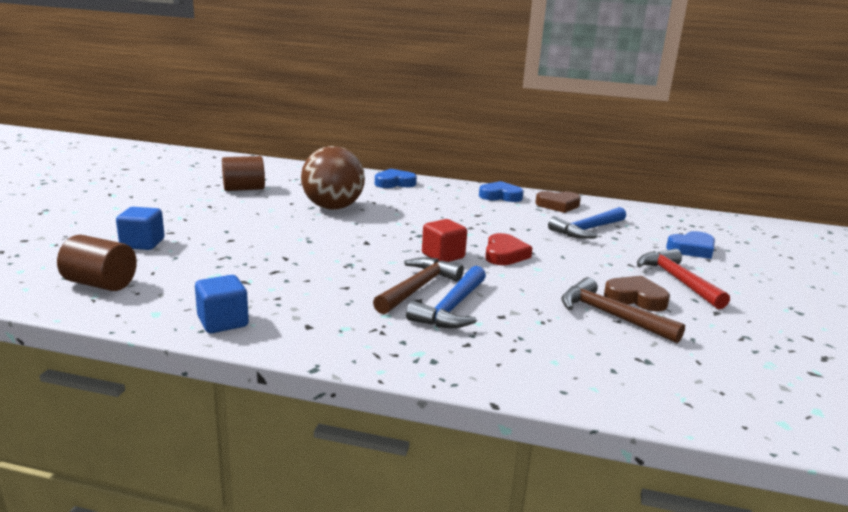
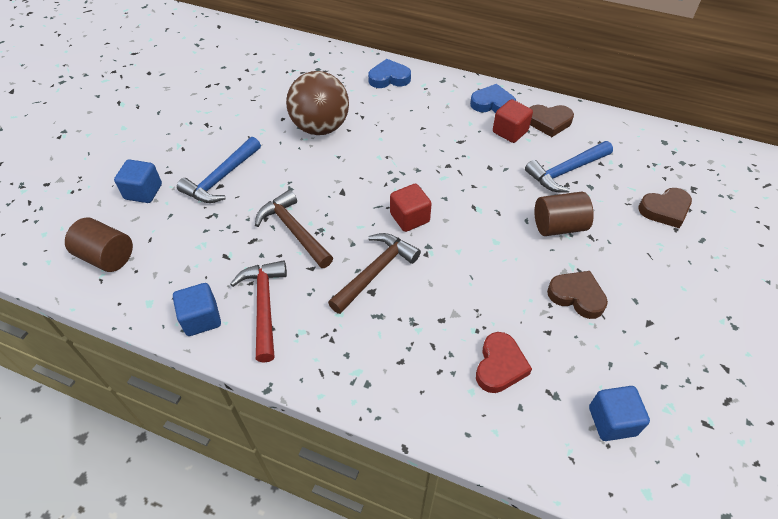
camera: 10 degrees right, 30 degrees up
(244, 189) = (241, 92): brown cylinder -> brown cylinder (558, 226)
(452, 308) = (399, 306): blue hammer -> blue hammer (221, 178)
(504, 254) = (470, 216): red heart -> red heart (500, 366)
(523, 210) = (510, 132): none -> red cube
(610, 315) = (543, 324): brown hammer -> brown hammer (293, 230)
(677, 280) = (629, 267): red hammer -> red hammer (264, 306)
(692, 249) = (665, 210): blue heart -> brown heart
(716, 375) = (612, 421): none -> blue cube

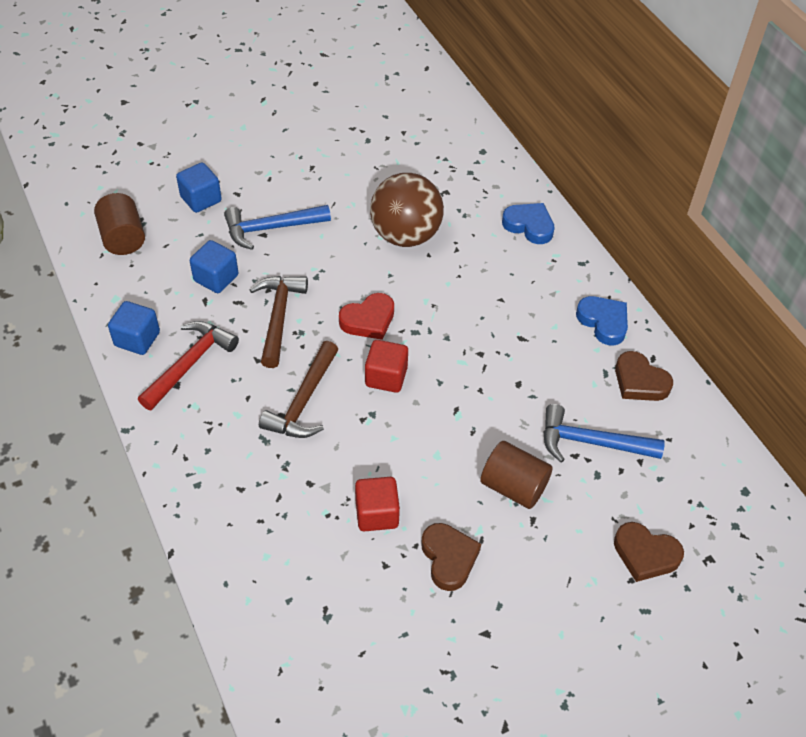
camera: 40 degrees right, 0 degrees up
(375, 271) = (303, 402): brown hammer -> brown hammer turned 120 degrees clockwise
(500, 366) = (311, 556): red heart -> red heart (368, 320)
(510, 132) = (584, 363): red cube -> red cube (377, 514)
(612, 421) = (347, 674): blue cube -> blue cube (216, 278)

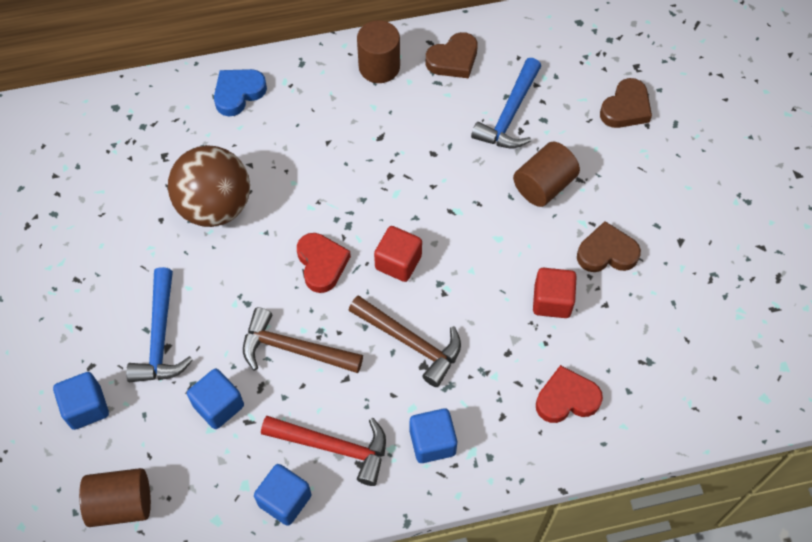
camera: 75 degrees left, 10 degrees up
(190, 363) = (334, 447): red hammer -> red hammer turned 150 degrees clockwise
(205, 436) = (432, 442): none -> blue cube
(269, 542) = (566, 398): none -> red heart
(603, 322) = (379, 67): blue heart -> brown cylinder

